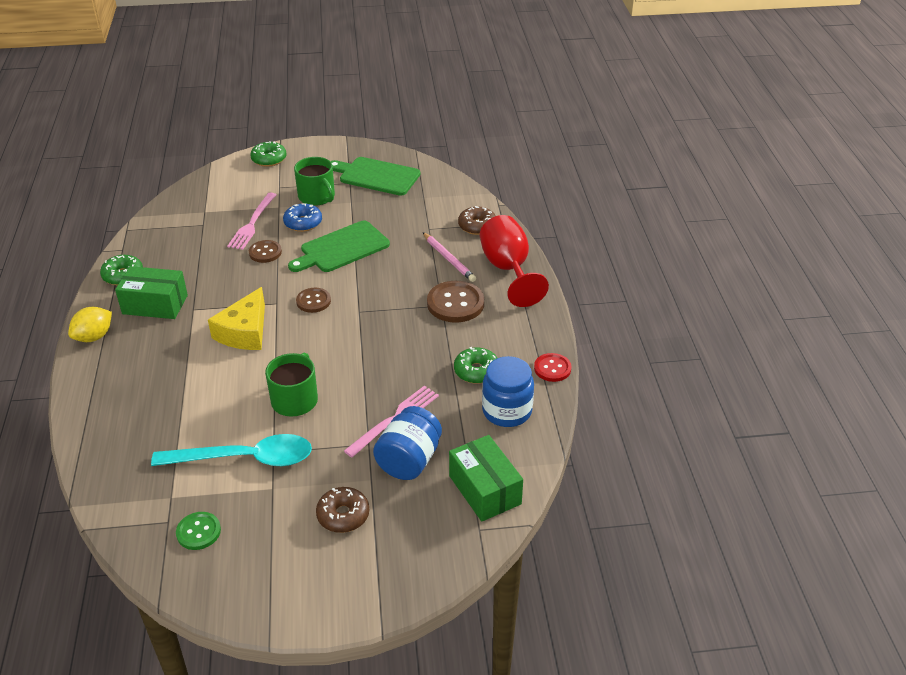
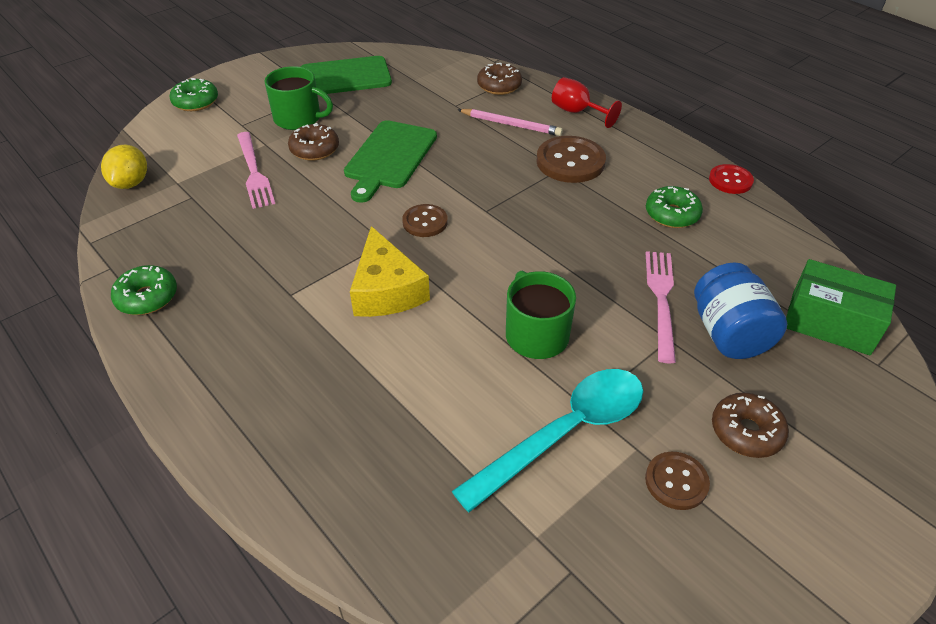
camera: 35 degrees left, 5 degrees up
(94, 337) = (190, 391): yellow lemon -> yellow lemon (131, 183)
(155, 304) = (233, 312): green box -> none
(198, 532) = (623, 559): green button -> none
(265, 252) = (307, 196): brown button -> brown button (676, 482)
(303, 223) = (314, 149): blue donut -> brown donut
(507, 411) = (746, 237): blue jar -> none
(508, 269) = (577, 112): red goblet -> red goblet, size x0.59

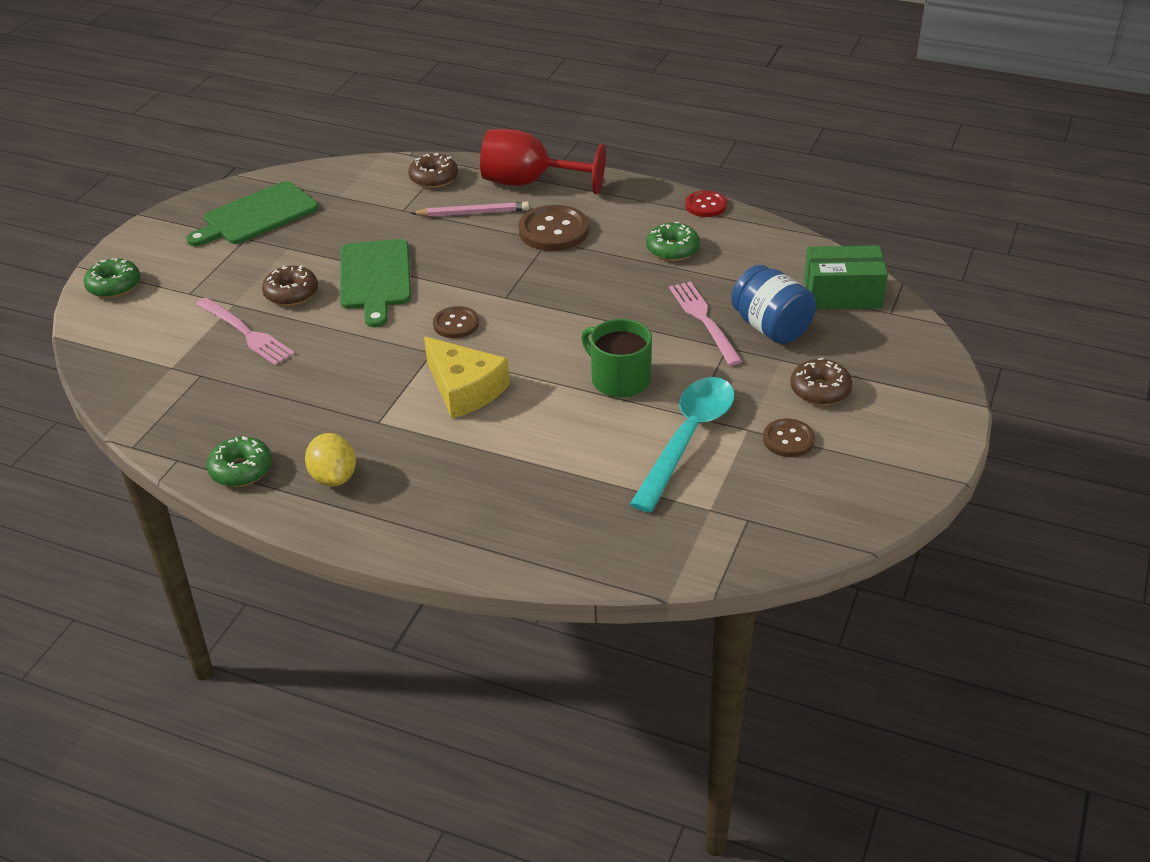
camera: 25 degrees left, 5 degrees down
(131, 183) = (121, 383): yellow lemon -> yellow lemon (334, 477)
(299, 118) = (247, 269): green mug -> none
(577, 112) = (529, 183): red goblet -> red goblet, size x1.70

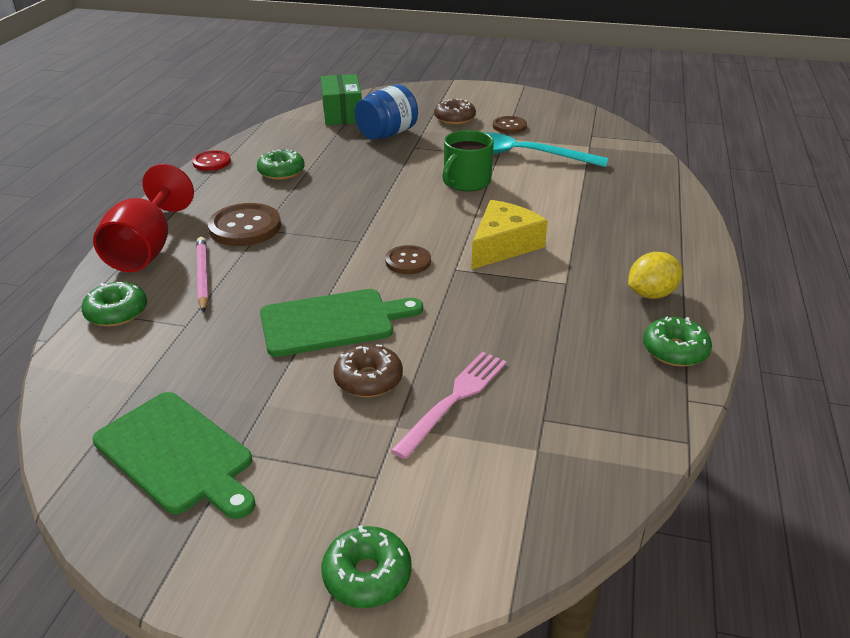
camera: 100 degrees left, 5 degrees down
(434, 178) = (117, 312): brown donut -> green donut
(704, 320) = (381, 156): pink fork -> none

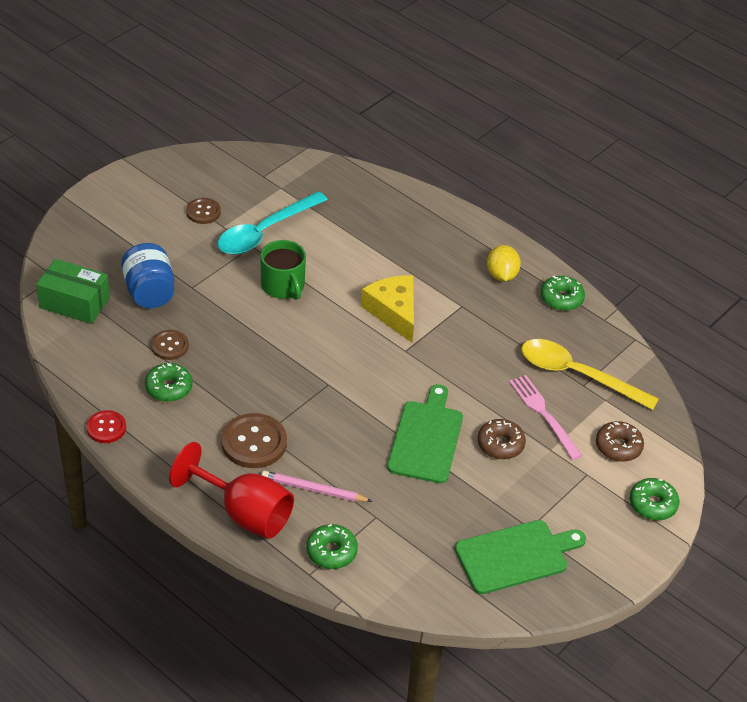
camera: 65 degrees left, 10 degrees up
(408, 261) = (377, 370): brown button -> brown button (170, 346)
(454, 119) = (156, 236): brown donut -> brown donut (618, 447)
(556, 407) = (577, 375): none -> yellow spoon

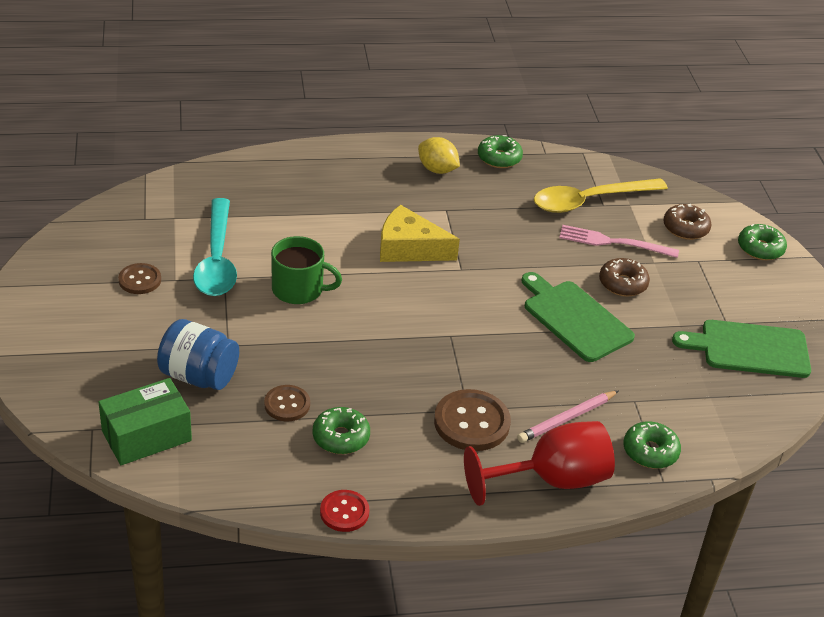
camera: 50 degrees left, 5 degrees down
(515, 556) = (750, 349): green cutting board -> green cutting board turned 105 degrees counterclockwise

